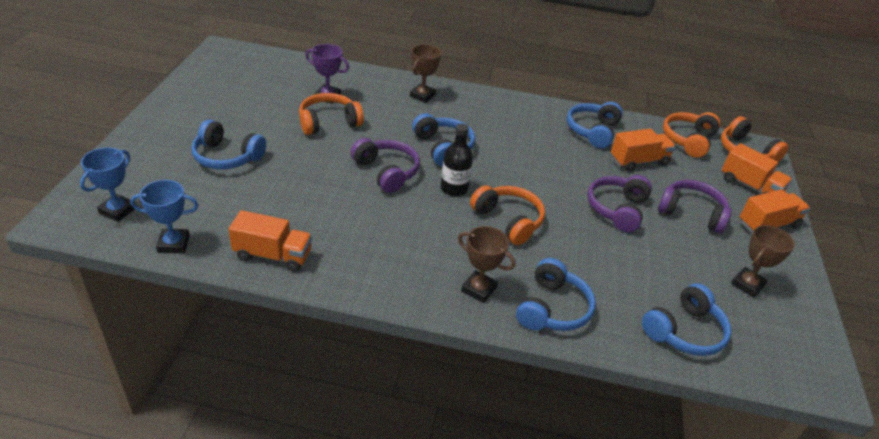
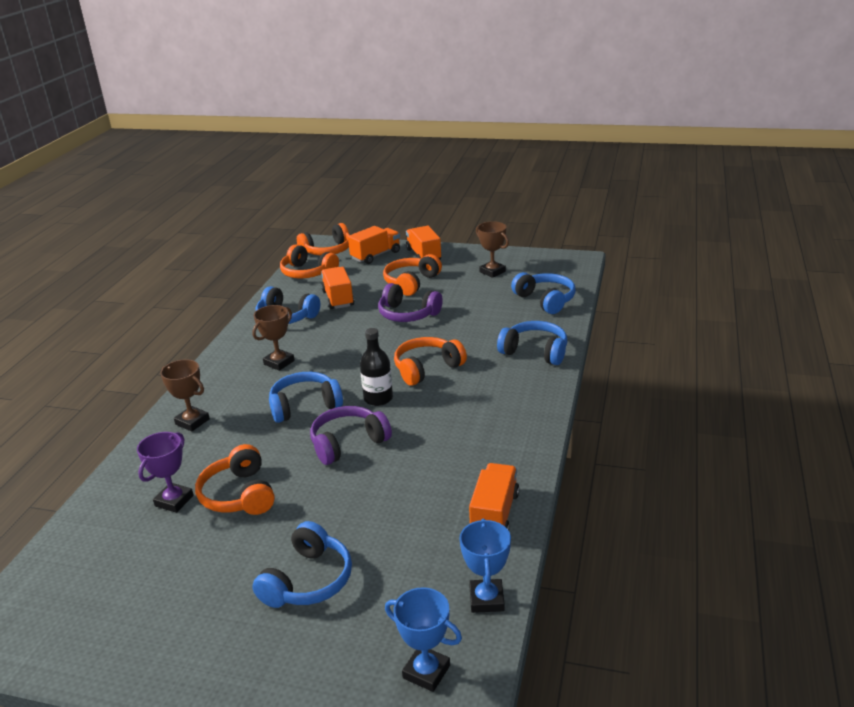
camera: 80 degrees left, 10 degrees down
(478, 289) = (520, 386): brown trophy -> brown trophy (279, 362)
(691, 213) = (411, 283): purple headphones -> orange headphones

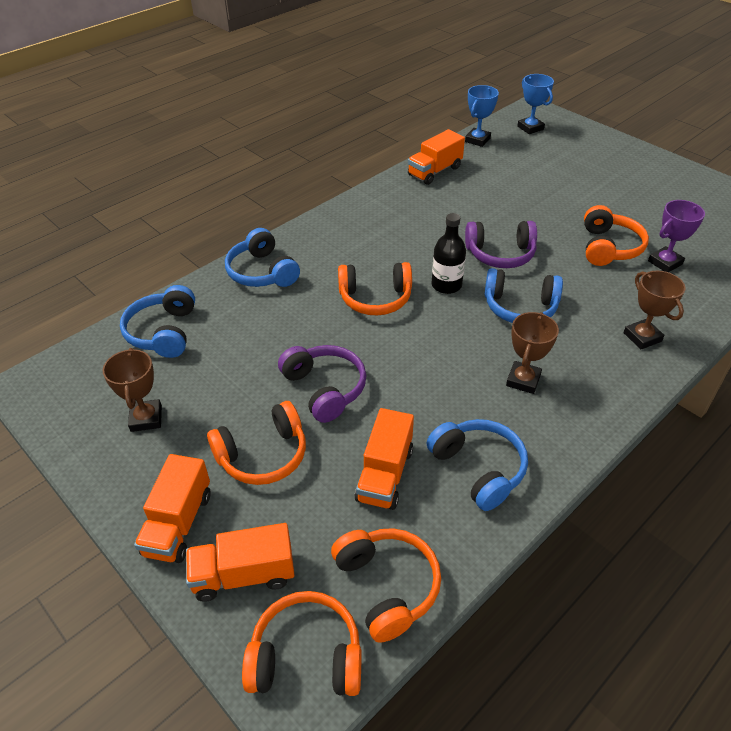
camera: 150 degrees left, 15 degrees up
(279, 362) = (523, 380): brown trophy -> brown trophy turned 45 degrees counterclockwise
(308, 580) = (575, 180): blue headphones -> none

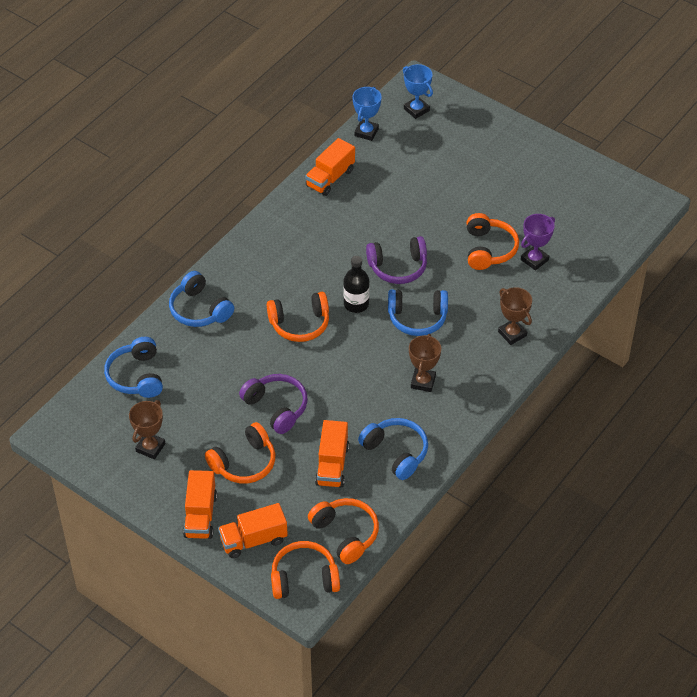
camera: 10 degrees left, 5 degrees up
(146, 418) = (150, 447): brown trophy -> brown trophy turned 45 degrees clockwise

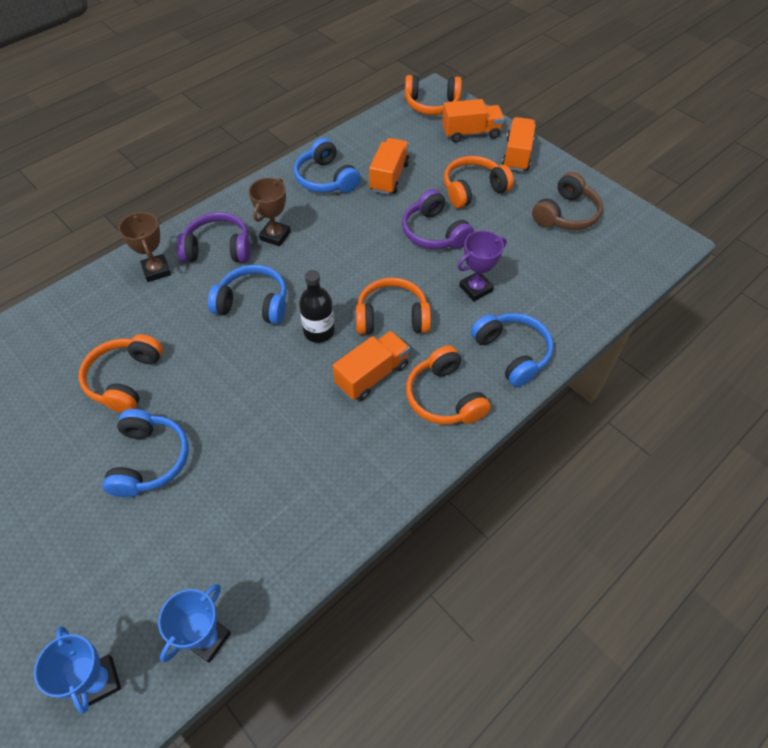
camera: 170 degrees left, 5 degrees up
(136, 376) = (585, 285): blue headphones -> blue headphones (150, 460)
(150, 447) = (566, 214): brown trophy -> brown headphones
(330, 178) = (297, 542): orange truck -> orange truck (372, 375)
(345, 534) = (390, 127): orange headphones -> orange headphones (444, 397)
(398, 267) = (251, 372): purple headphones -> purple headphones (218, 248)
(534, 260) = (77, 355): purple trophy -> purple trophy (475, 288)

